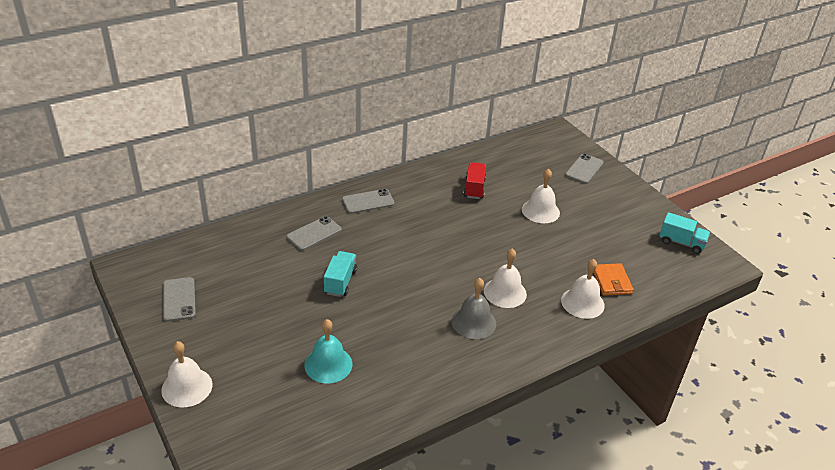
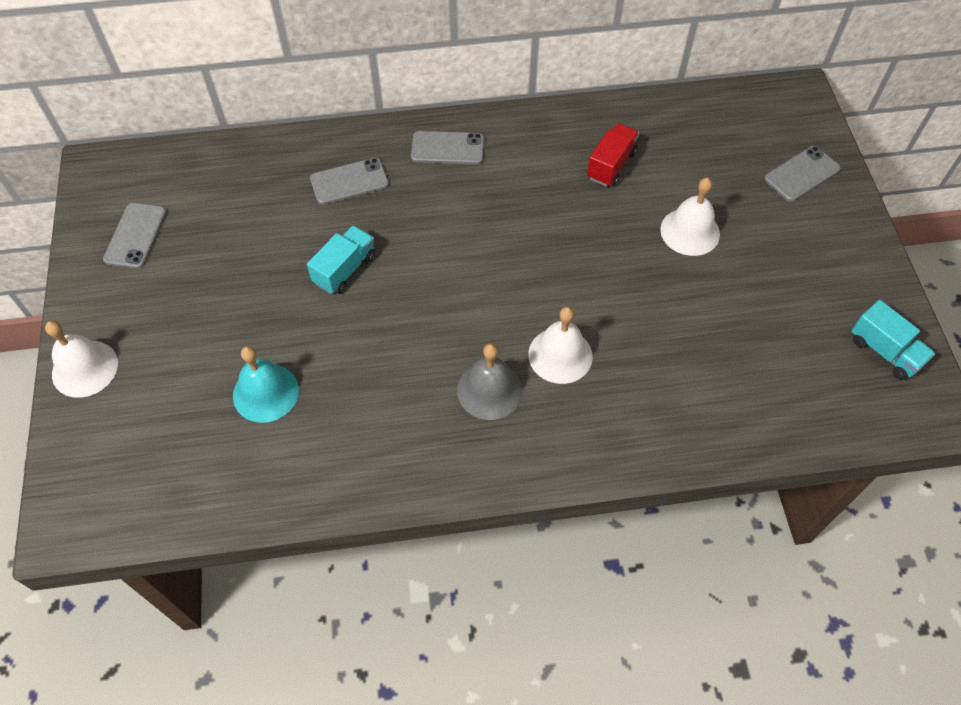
camera: 25 degrees right, 20 degrees up
(582, 302) = (665, 408): white bell -> none
(611, 281) = (730, 386): orange wallet -> none

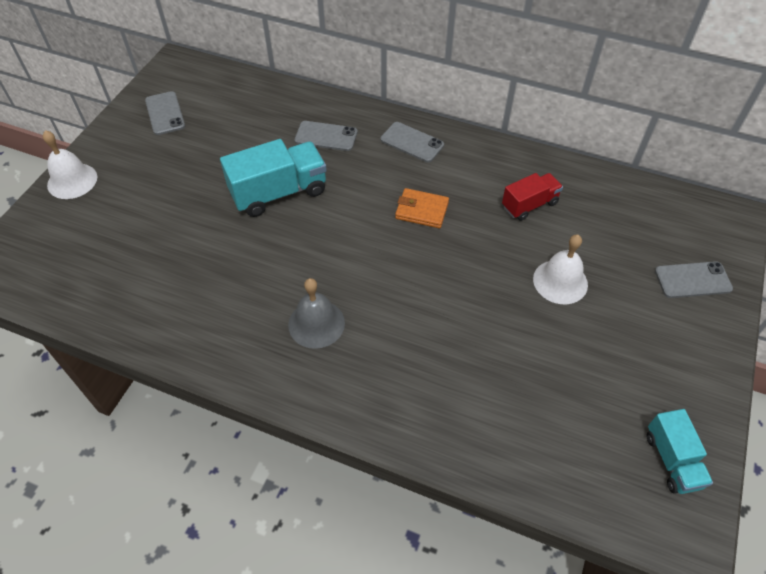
camera: 30 degrees right, 5 degrees down
(135, 236) = (165, 113): grey phone -> grey phone turned 60 degrees counterclockwise
(266, 392) = (165, 249): turquoise bell -> none
(345, 269) = (279, 192): turquoise truck -> turquoise truck, size x1.66
(510, 220) = (422, 210): none -> orange wallet
(560, 355) = (387, 324): white bell -> none

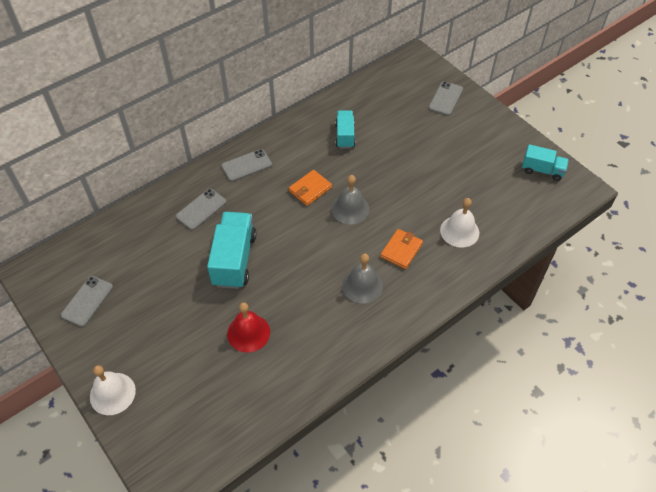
camera: 60 degrees left, 0 degrees up
(165, 113) = (87, 301): grey phone -> grey phone turned 75 degrees counterclockwise
(192, 248) = (248, 333): none -> red bell
(396, 341) = (401, 250): none -> orange wallet
(421, 260) = (350, 209): none -> grey bell
(529, 205) = (345, 136): red truck -> turquoise truck
(560, 281) = (410, 153): white bell -> white bell (459, 231)

